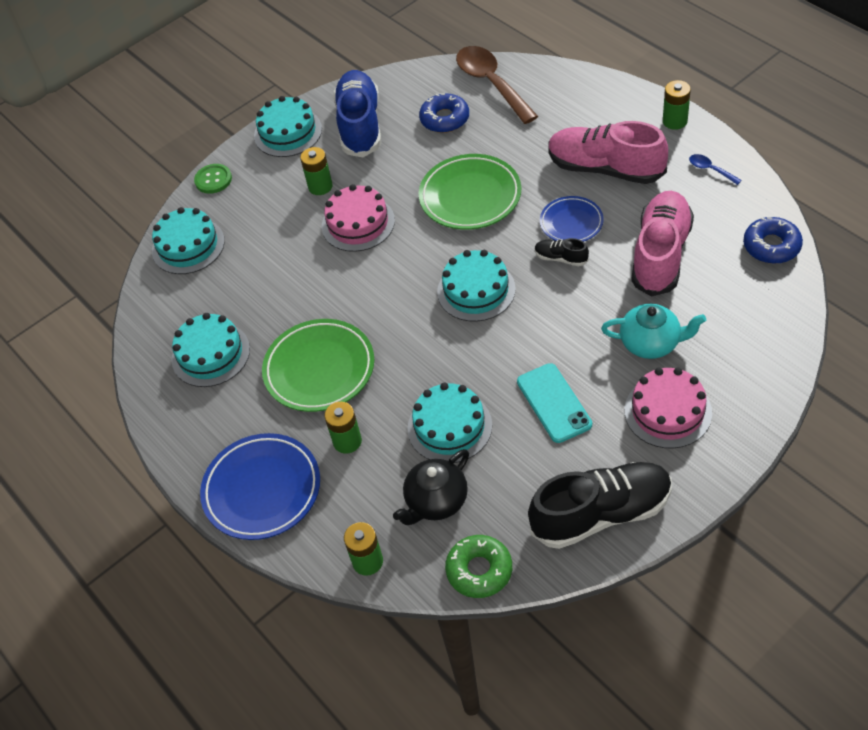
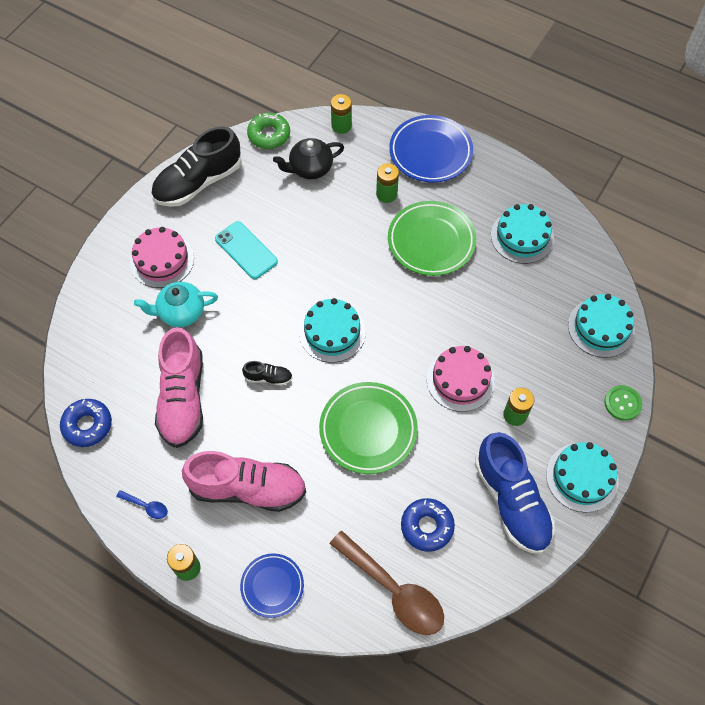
camera: 155 degrees right, 10 degrees up
(436, 501) = (310, 168): black teapot -> black teapot turned 135 degrees counterclockwise
(449, 427) = (317, 218): turquoise cake -> none
(571, 223) = (267, 417): blue plate -> blue plate (272, 586)

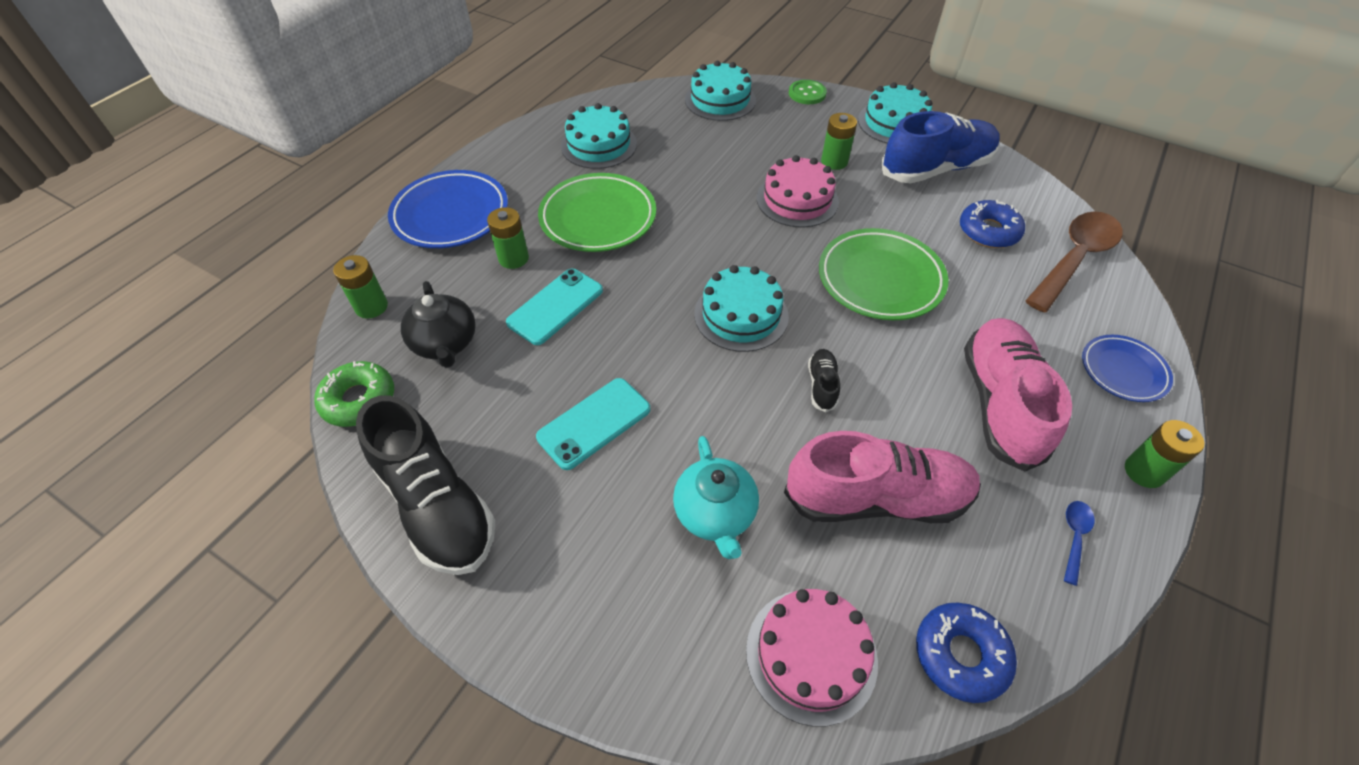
camera: 90 degrees left, 10 degrees down
(162, 260) = (605, 555): pink cake -> pink cake (811, 655)
(341, 222) = (555, 306): none -> turquoise phone

